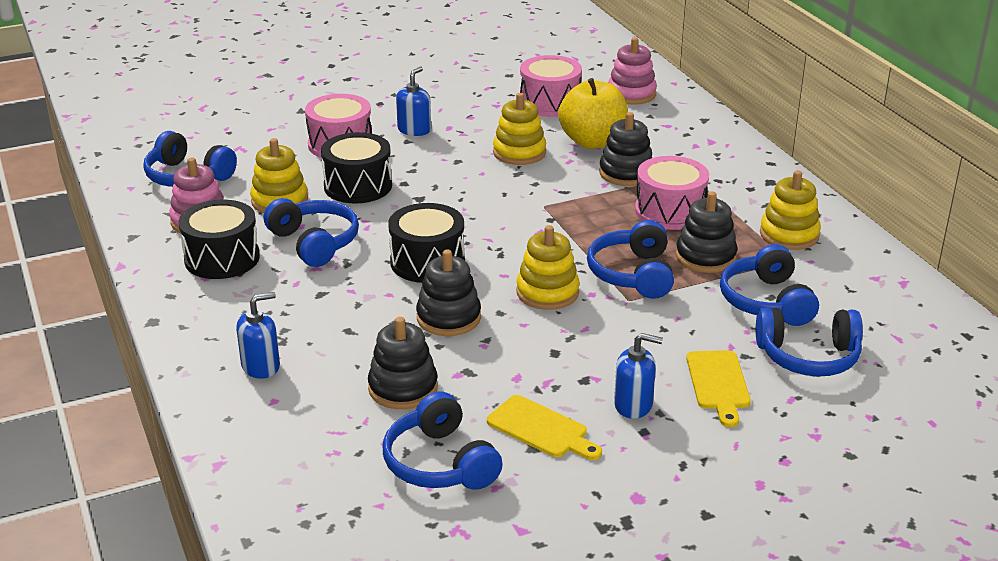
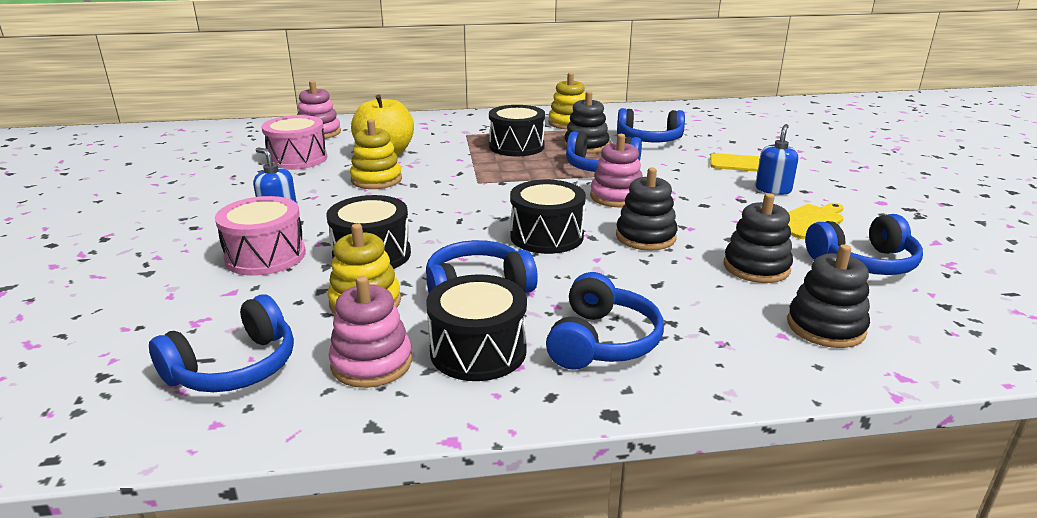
camera: 75 degrees left, 5 degrees down
(261, 366) = (719, 338): blue soap dispenser -> none
(547, 292) = (616, 197): yellow stacking toy -> pink stacking toy
(626, 173) = (448, 151): black stacking toy -> black stacking toy (825, 327)
(670, 211) = (516, 146): pink drum -> black drum
(808, 357) = (715, 140): blue headphones -> blue headphones (602, 341)

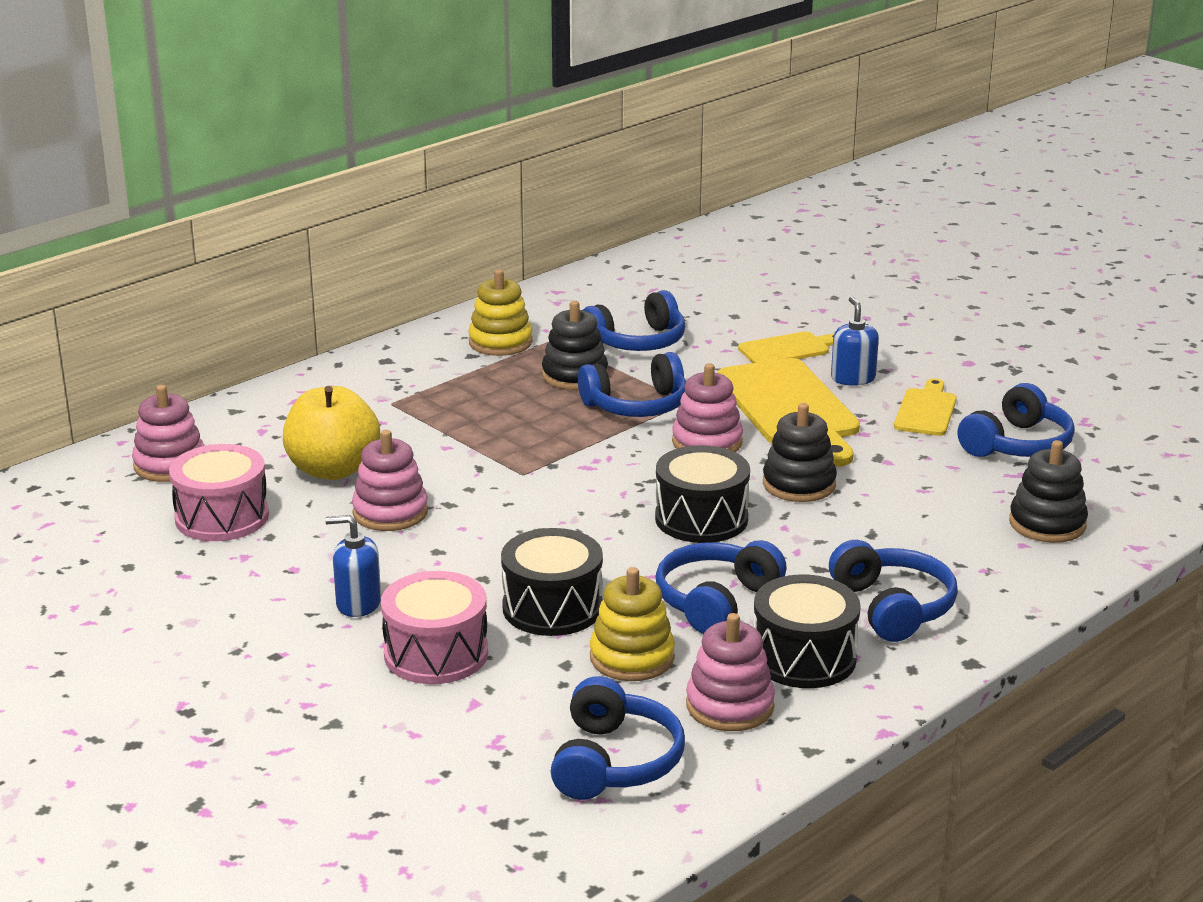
camera: 35 degrees left, 0 degrees up
(376, 180) = (390, 512): yellow stacking toy -> pink stacking toy
(516, 146) = (489, 403): black drum -> none
(702, 194) = (790, 408): none -> yellow cutting board
(756, 267) = (935, 483): black stacking toy -> none

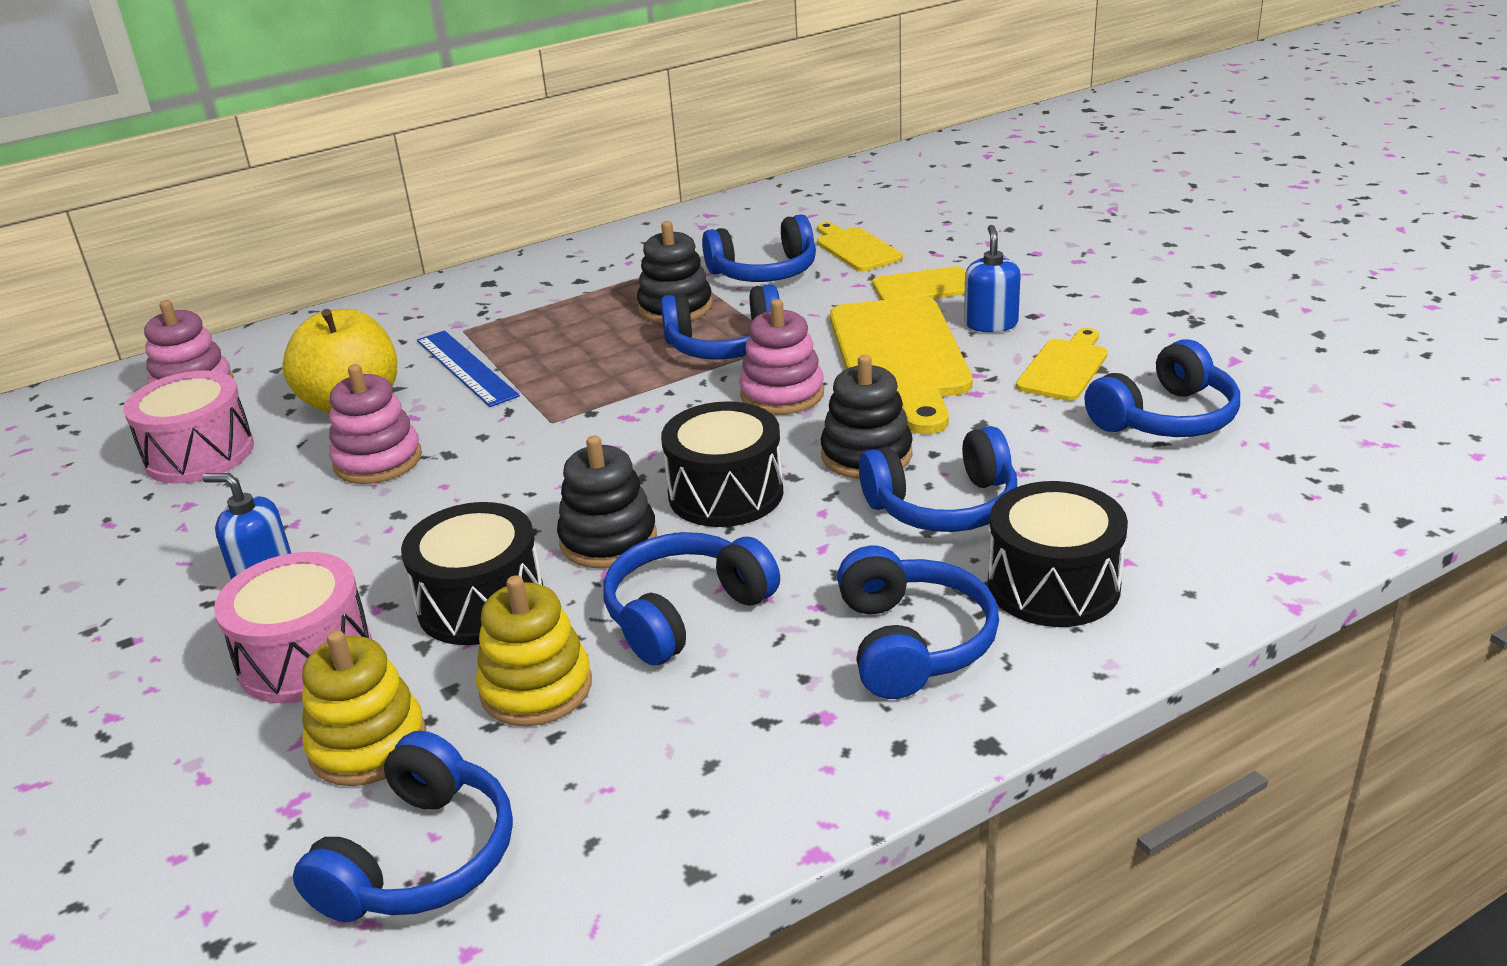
camera: 15 degrees right, 5 degrees up
(416, 434) = (466, 368): none -> blue ruler
(500, 342) = (618, 267): yellow stacking toy -> yellow stacking toy (368, 744)
(708, 318) = (856, 248): none -> yellow cutting board
(730, 706) = (622, 781): pink stacking toy -> none
(803, 658) = (758, 712): black drum -> black drum (1053, 585)
(875, 517) = (944, 506): none -> blue headphones
(1047, 524) = (1170, 532): black stacking toy -> black stacking toy (608, 540)

